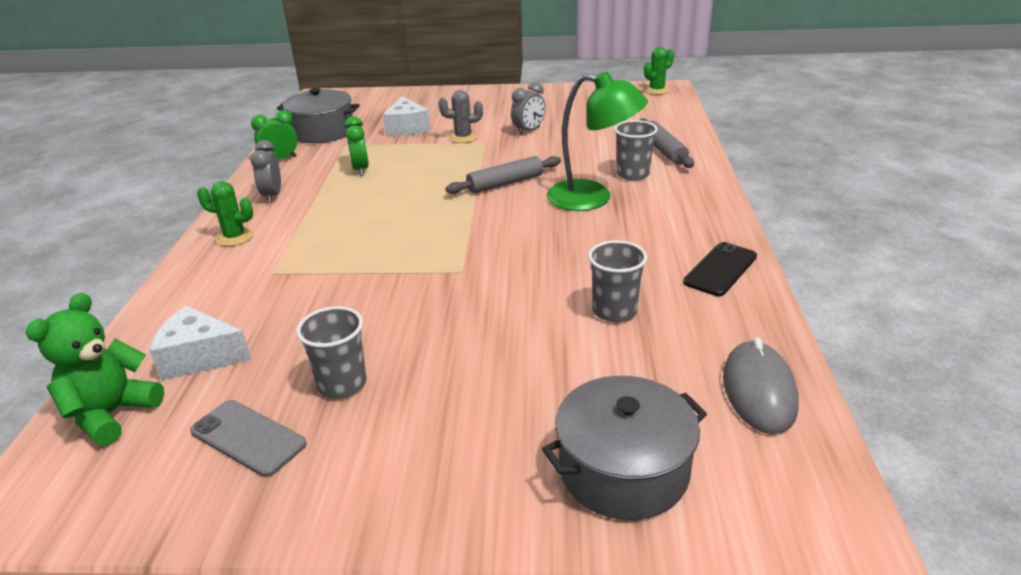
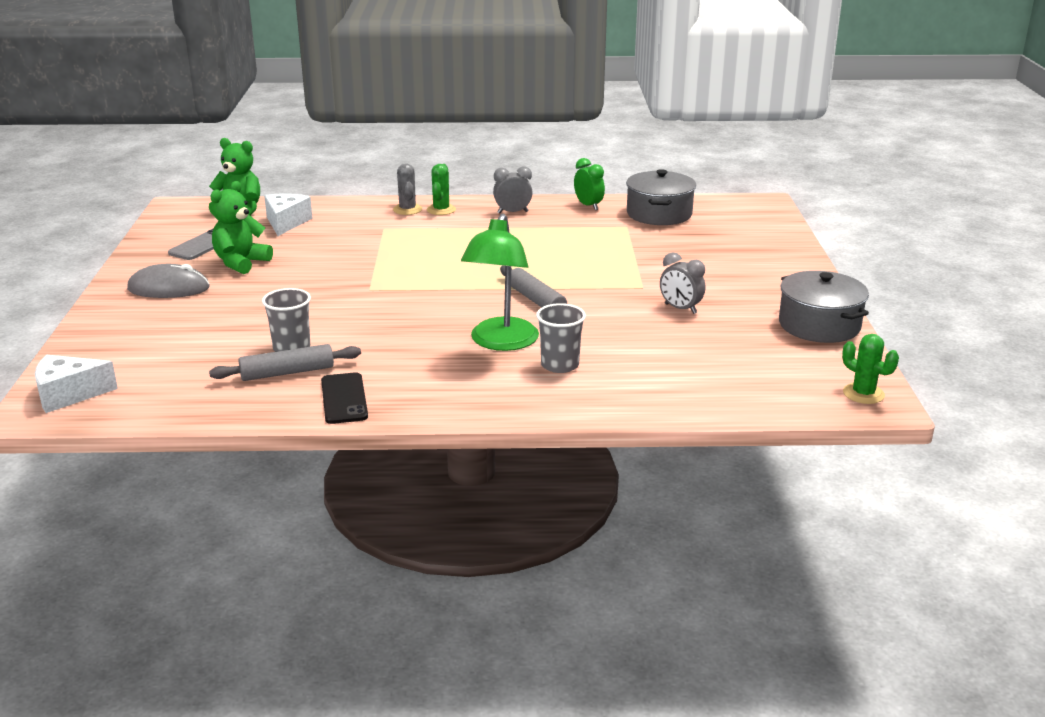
camera: 85 degrees right, 5 degrees down
(342, 384) = (241, 263): grey cup -> green teddy bear
(361, 170) = (567, 238): green clock -> none
(407, 128) = (676, 248): white cheese -> white cheese (68, 394)
(463, 137) = (655, 276): grey cactus -> grey cactus (407, 209)
(623, 470) = (117, 346): grey pot -> grey pot (819, 325)
(663, 150) = (631, 386): grey rolling pin -> grey rolling pin (287, 372)
(720, 269) = (344, 399): black phone -> black phone turned 45 degrees clockwise
(759, 391) = (167, 398): grey mouse -> grey mouse (169, 288)

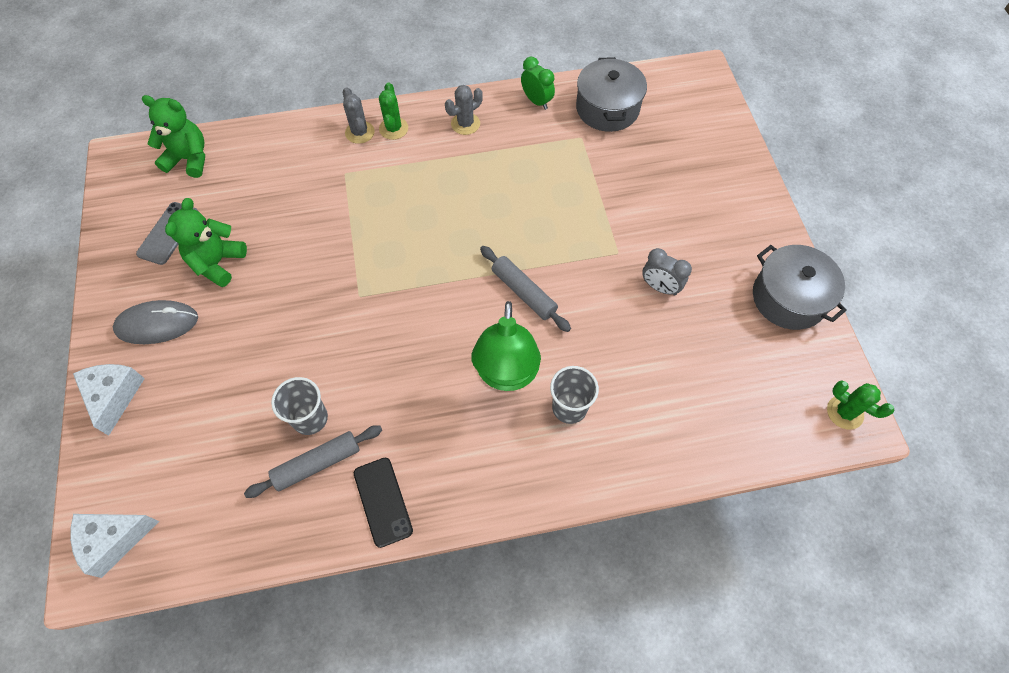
camera: 10 degrees left, 35 degrees up
(286, 223) = (242, 176): white cheese -> white cheese (114, 396)
(512, 212) = (465, 124): grey clock -> grey cactus

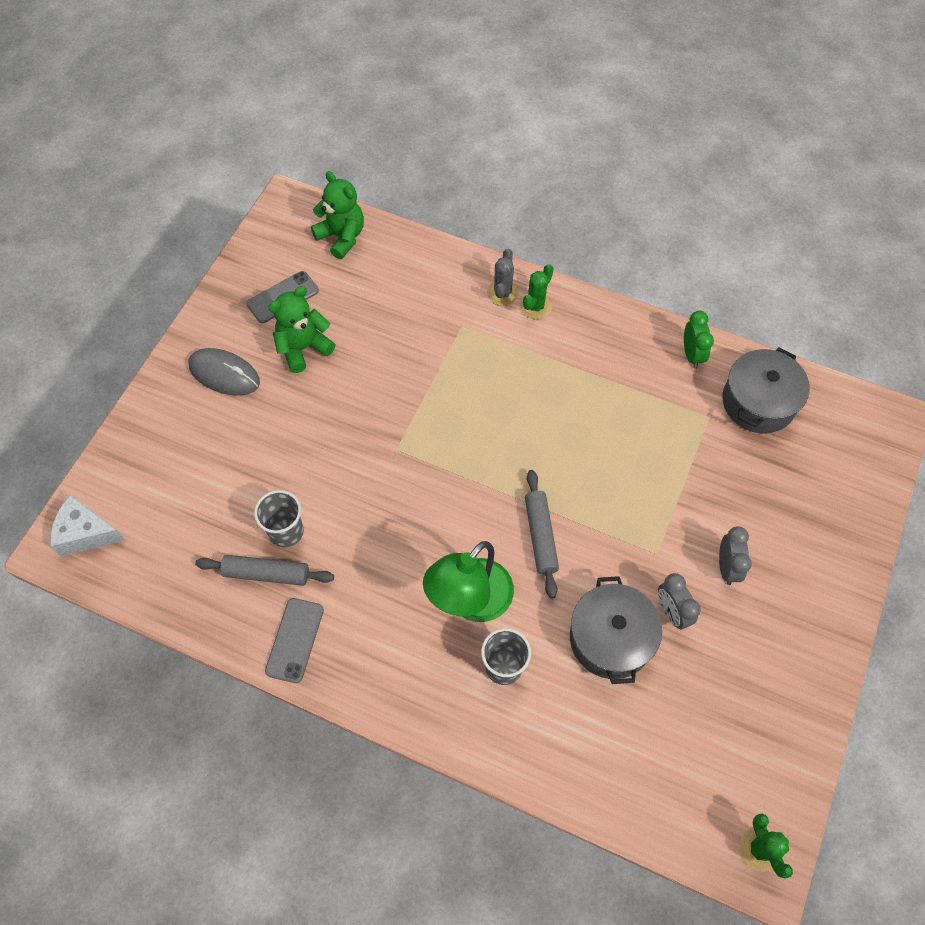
camera: 35 degrees right, 0 degrees up
(114, 396) = (156, 416): white cheese -> none
(383, 501) = (294, 640): black phone -> grey phone
(465, 124) = (605, 339): grey cactus -> none
(673, 232) = (727, 567): none -> grey clock
(788, 298) = (793, 705): grey pot -> grey pot (610, 638)

